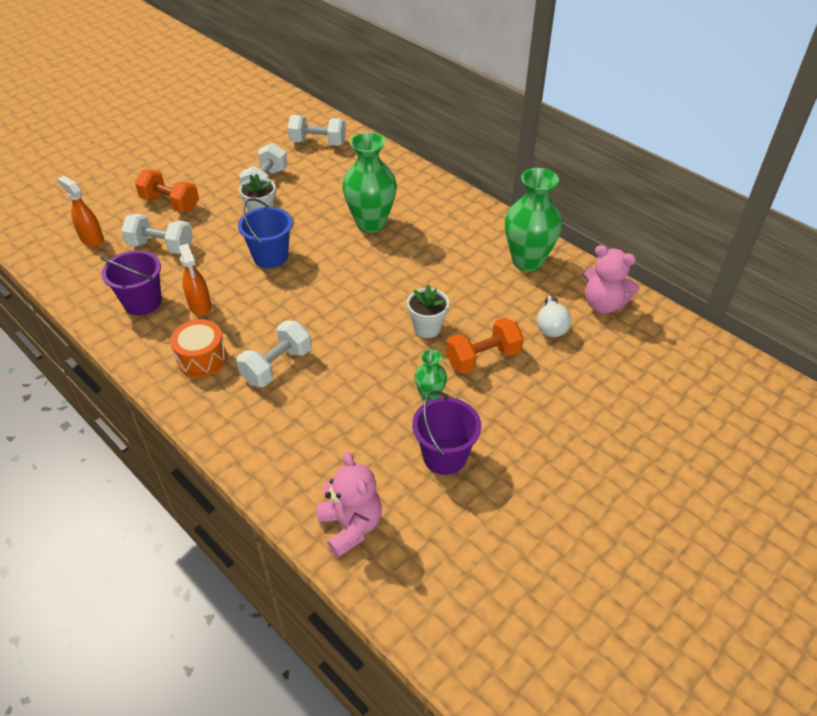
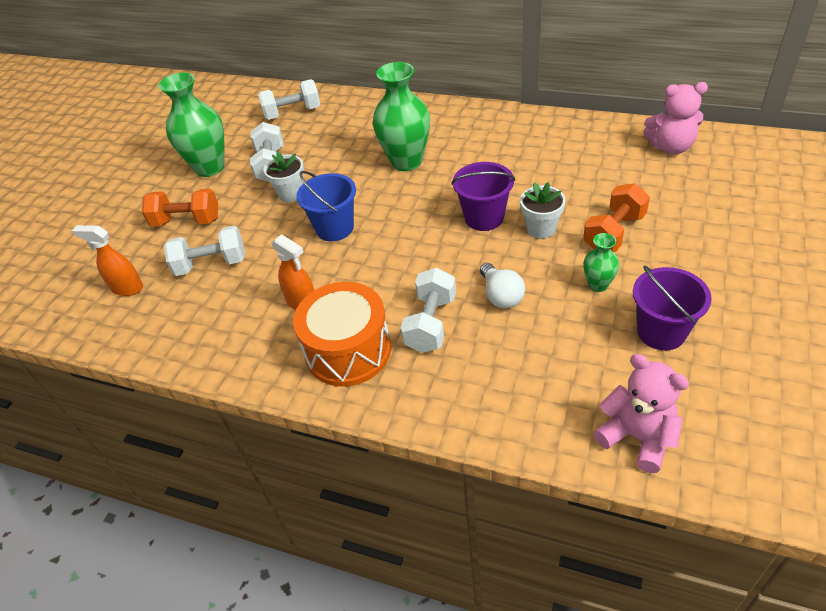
camera: 20 degrees left, 0 degrees up
(143, 302) = (237, 325): purple bucket -> purple bucket (484, 218)
(202, 358) = (348, 350): orange drum -> orange drum, size x1.53
(527, 261) = (575, 138): green vase -> green vase (210, 167)
(551, 326) = (645, 182): white light bulb -> white light bulb (501, 295)

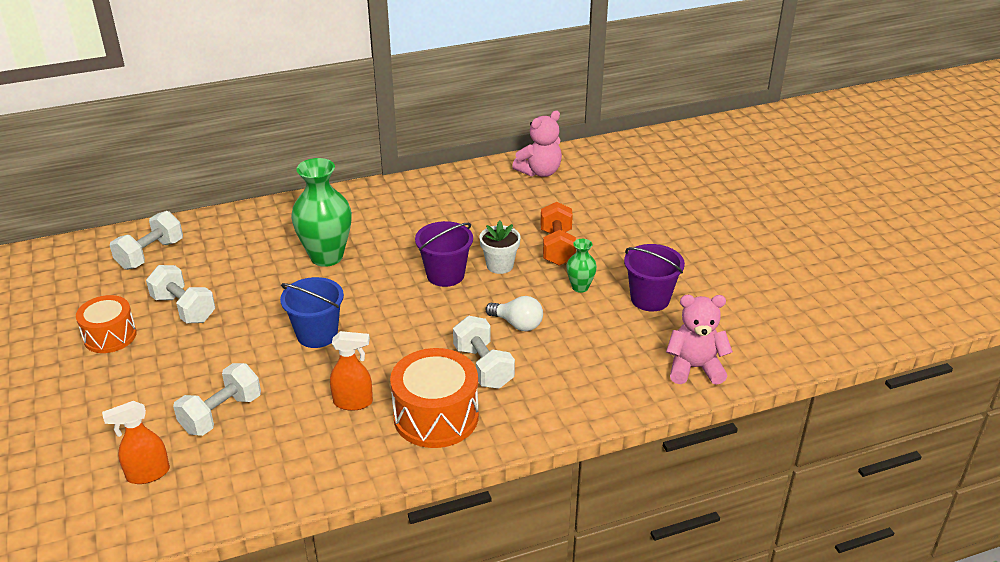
camera: 45 degrees left, 10 degrees down
(187, 221) = (144, 391): orange dumbbell -> none
(210, 167) = (110, 336): green vase -> orange drum
(291, 194) = (237, 324): white flower pot -> none

